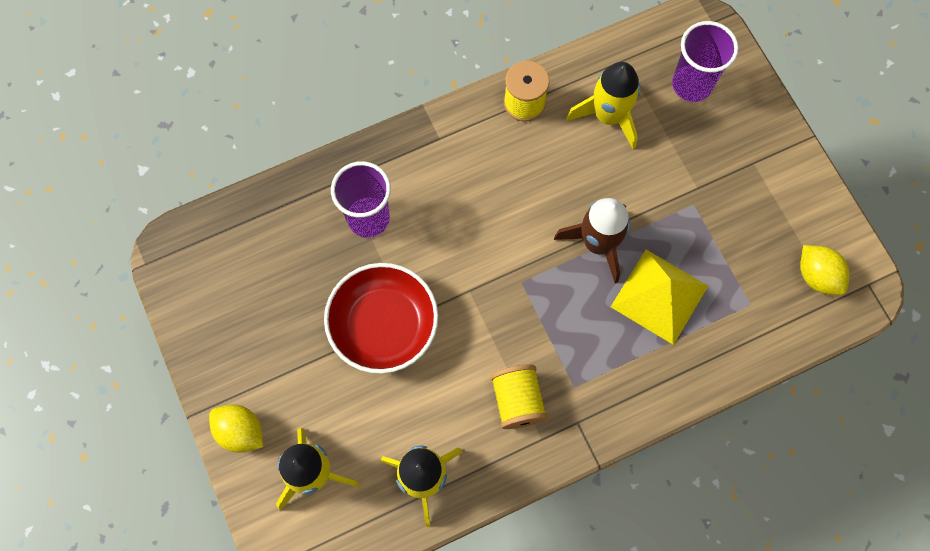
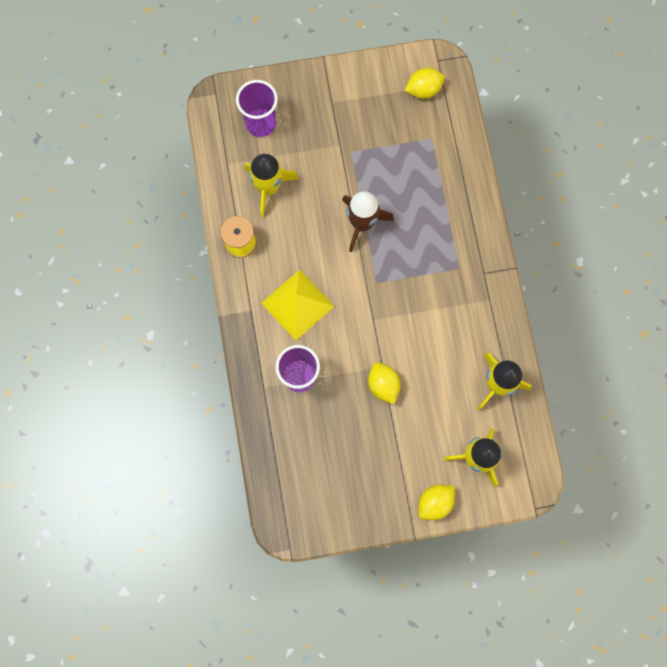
camera: 75 degrees left, 5 degrees up
(383, 325) = (383, 385): red bowl -> yellow lemon
(517, 401) = (460, 308): yellow spool -> none
(659, 296) = (411, 194): yellow pyramid -> yellow pyramid (297, 304)

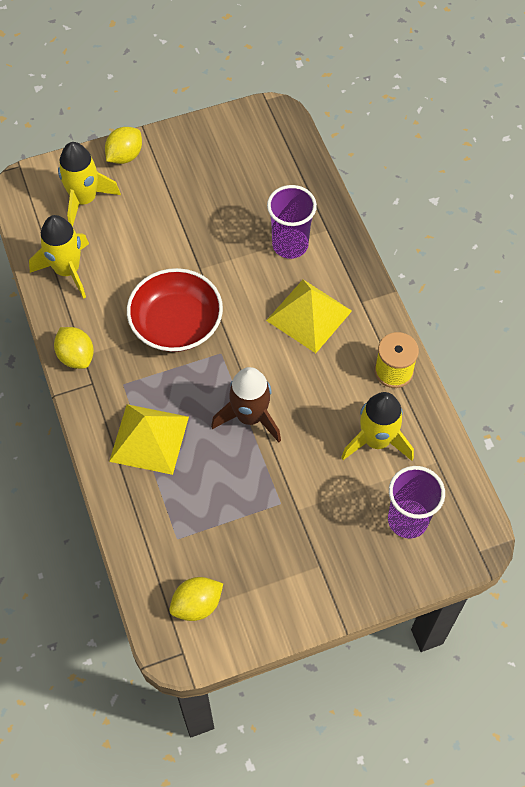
camera: 170 degrees right, 15 degrees down
(383, 385) = (195, 251): yellow lemon -> yellow lemon (76, 356)
(409, 316) = (176, 323): none -> red bowl
(443, 218) = (149, 439): none -> yellow pyramid

